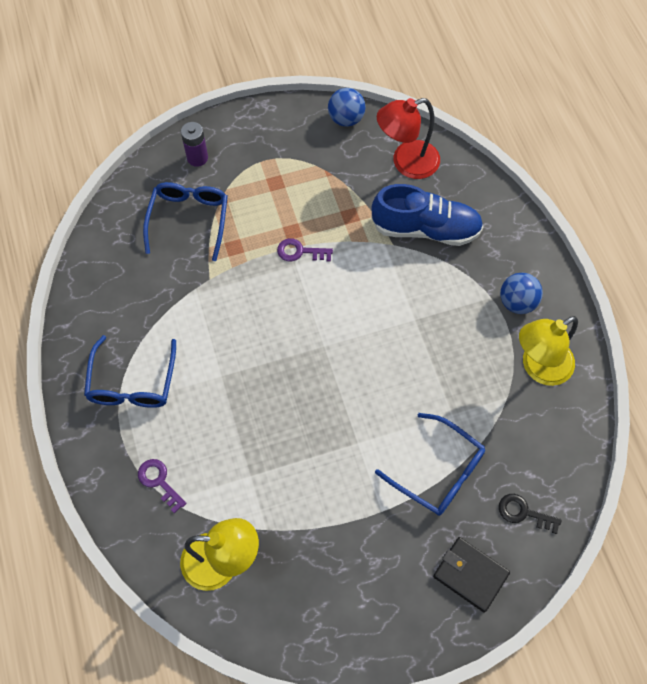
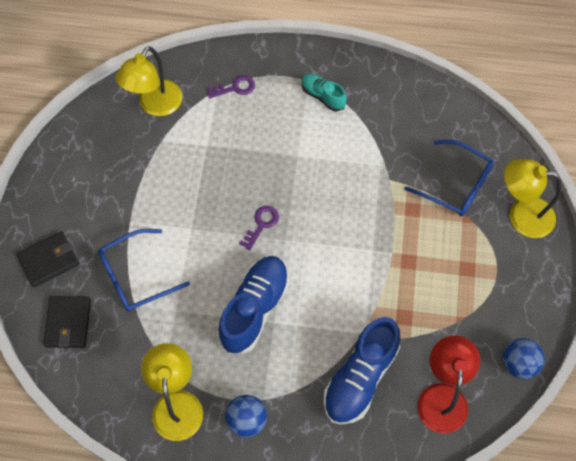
camera: 115 degrees right, 0 degrees up
(132, 382) = (323, 96): blue glasses -> turquoise shoe
(197, 158) = (521, 215): purple battery -> yellow lamp
(300, 252) = (384, 259): purple key -> purple key (261, 224)
(410, 342) = (254, 309): none -> blue shoe
(524, 513) = (68, 323): black key -> black wallet

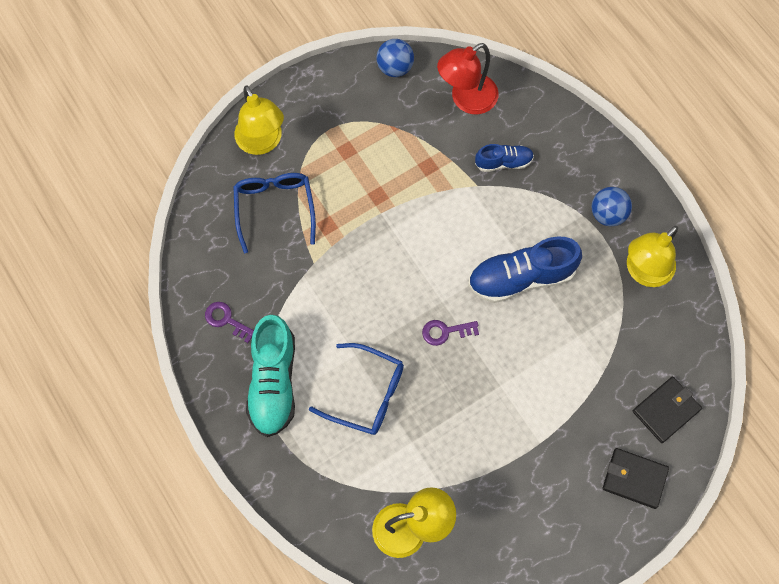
camera: 130 degrees left, 5 degrees up
(136, 276) = (580, 393): blue glasses -> blue glasses (366, 394)
(235, 88) = (329, 470): purple key -> purple key (226, 320)
(323, 96) = (273, 382): turquoise shoe -> turquoise shoe, size x1.82
(360, 378) = (503, 162): blue shoe -> blue shoe, size x0.55

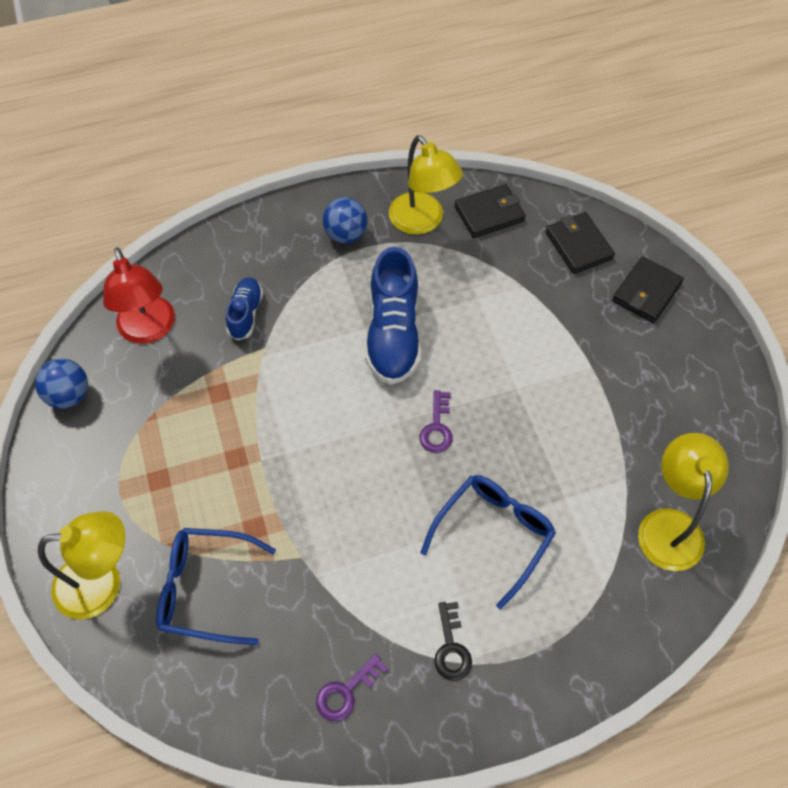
camera: 75 degrees left, 10 degrees down
(273, 382) = (451, 647): turquoise shoe -> black key
(673, 326) = (489, 214): none -> black wallet

